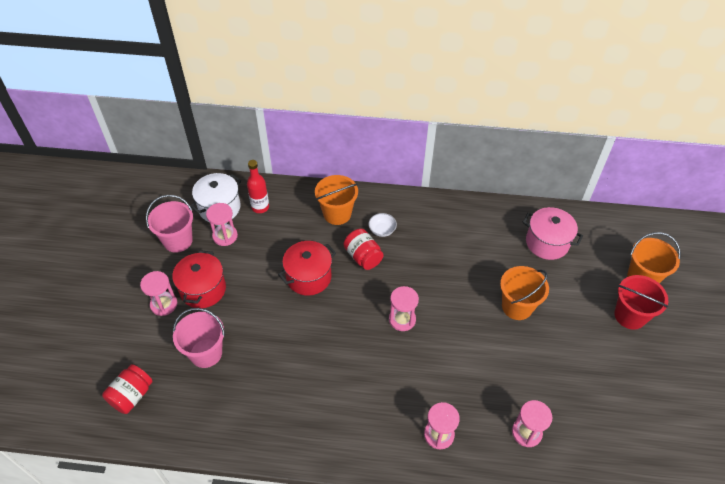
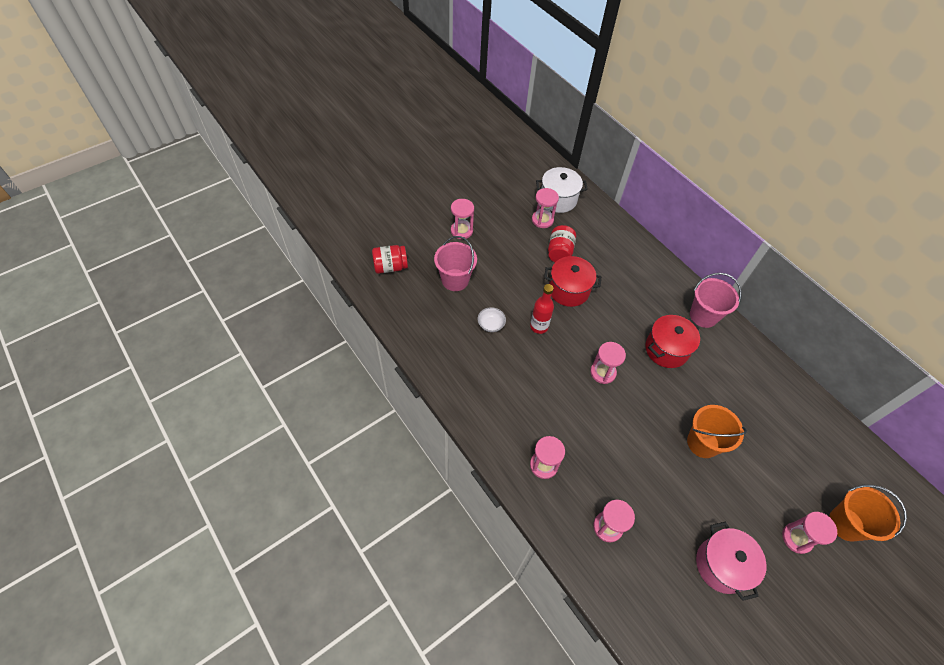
camera: 45 degrees right, 5 degrees up
(178, 241) = (510, 199): pink bucket -> pink bucket (703, 316)
(203, 289) = (493, 241): red pot -> red pot (666, 349)
(260, 207) = (585, 220): red bottle -> red bottle (539, 326)
(337, 214) = (635, 266): orange bucket -> none
(363, 257) = (621, 309): red jar -> red jar (559, 252)
(382, 230) = (656, 303): white bowl -> white bowl (491, 324)
(547, 243) = (786, 423): pink pot -> pink pot (722, 565)
(630, 316) = (797, 538): red bucket -> pink hourglass

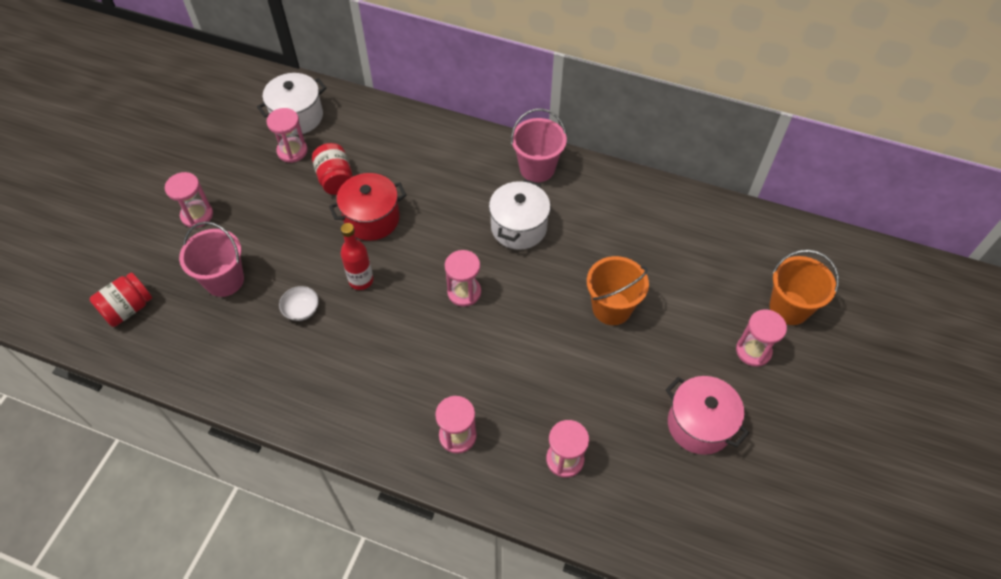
camera: 30 degrees left, 0 degrees up
(666, 349) = (519, 227): red pot -> white pot

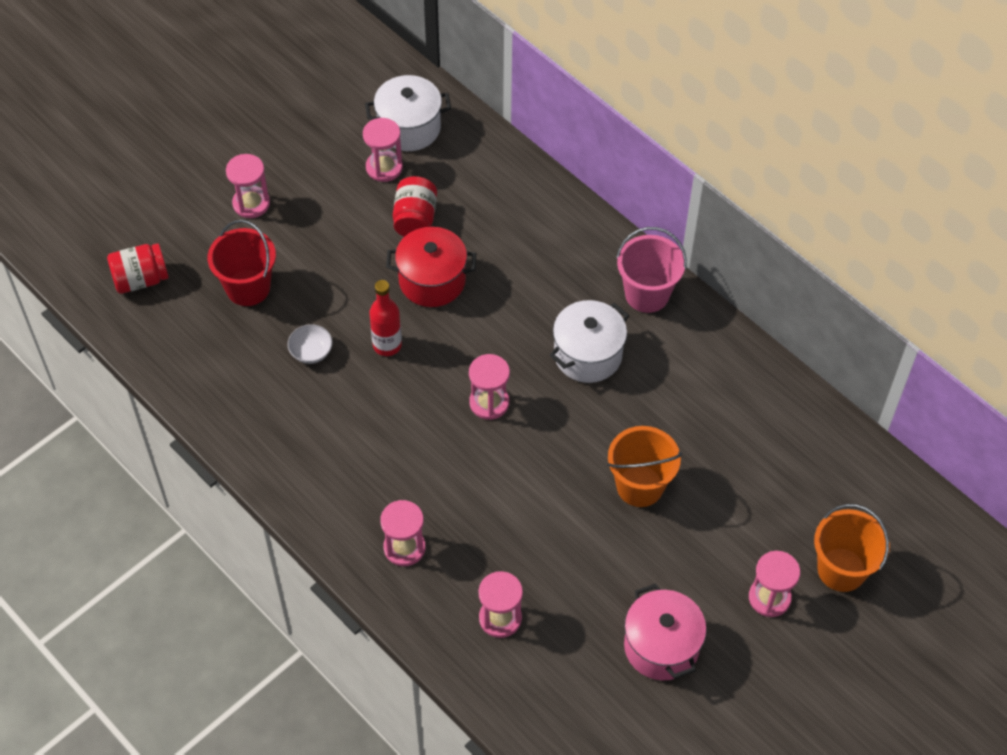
camera: 25 degrees right, 0 degrees up
(224, 280) = (248, 287): pink bucket -> red bucket

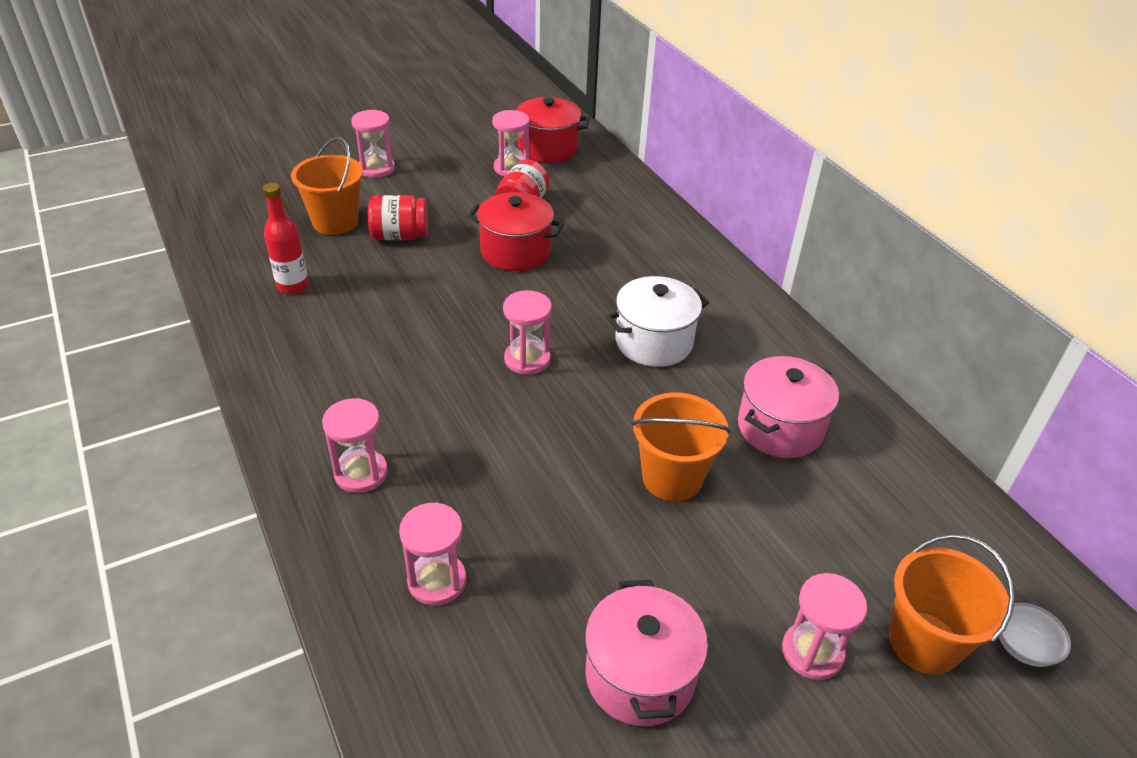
camera: 15 degrees right, 15 degrees down
(141, 279) = (242, 197): red jar -> red jar (400, 236)
(248, 287) = (335, 222): red bucket -> orange bucket
(311, 352) = (365, 279): white bowl -> white bowl (1024, 646)
(387, 345) = (444, 290): red bottle -> red bottle (293, 286)
(409, 128) = (548, 148): white pot -> red pot
(647, 294) = (737, 306): pink bucket -> none
(710, 416) = (780, 428): none -> pink pot

